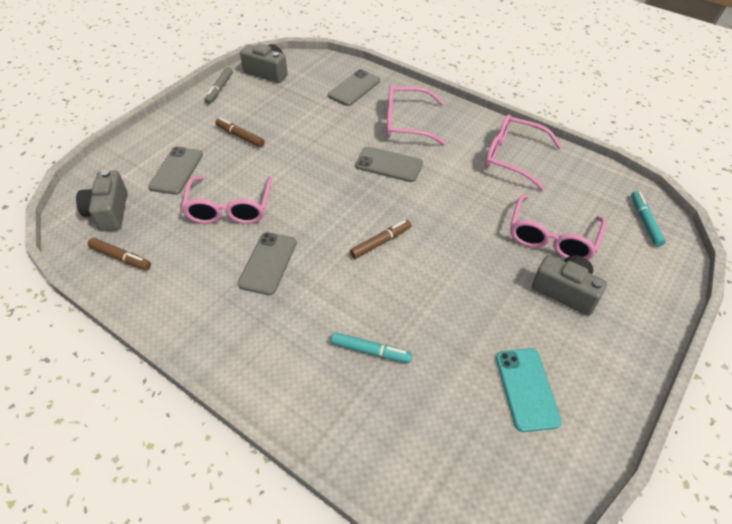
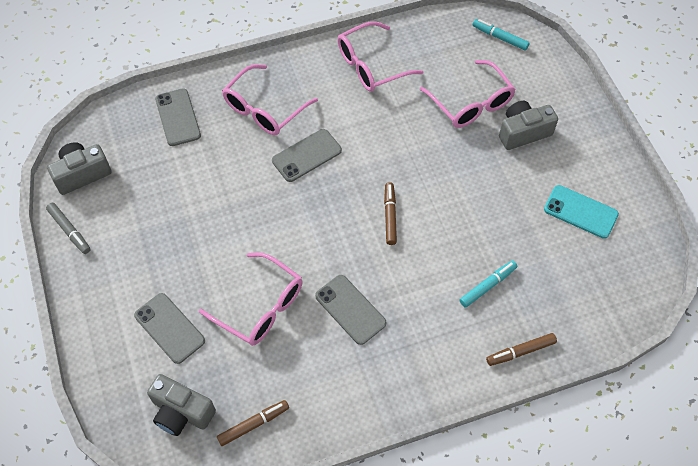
camera: 55 degrees left, 10 degrees up
(240, 136) = (165, 249): brown marker -> brown marker (520, 351)

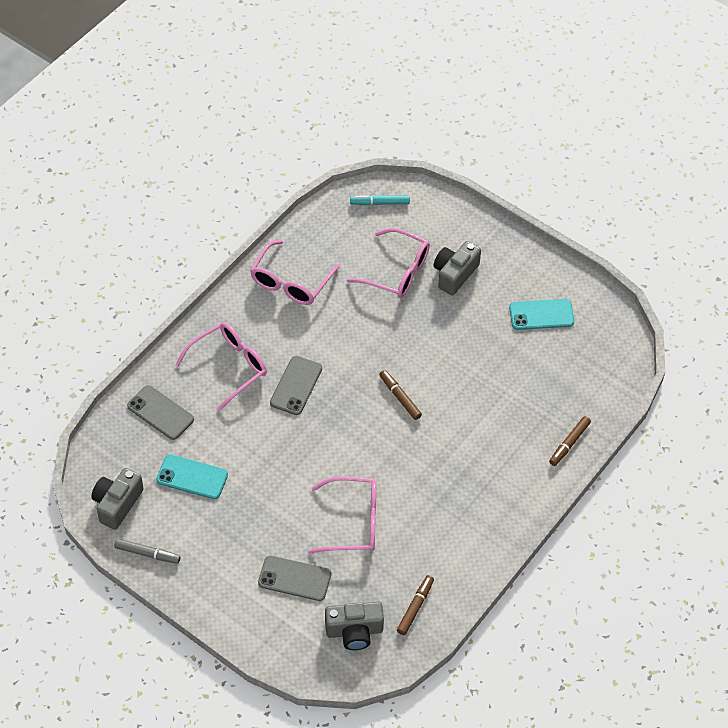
camera: 35 degrees left, 5 degrees down
(158, 186) = (192, 477): none -> turquoise phone
(264, 109) = (229, 367): pink glasses -> pink glasses turned 135 degrees counterclockwise
(350, 309) = (423, 485): grey phone -> none
(488, 286) = (512, 409): turquoise marker -> none

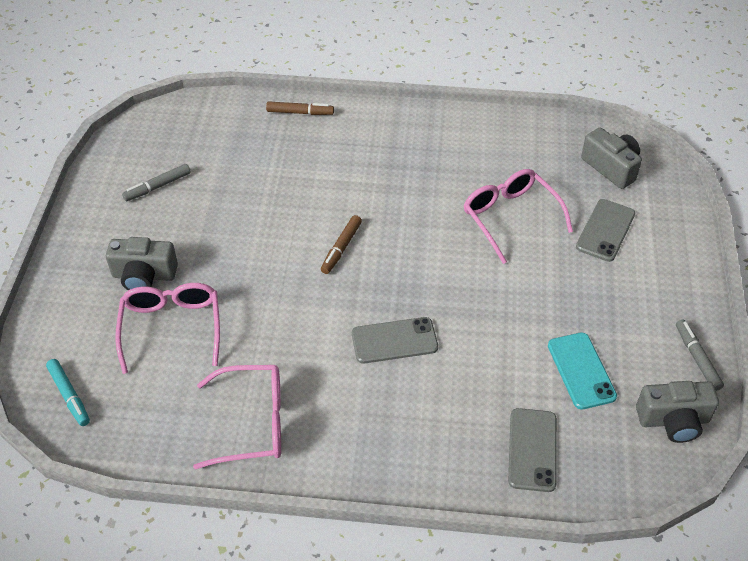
camera: 120 degrees left, 5 degrees down
(229, 367) = (418, 417): pink glasses -> none
(294, 578) = (605, 230): grey phone -> grey phone turned 45 degrees clockwise
(415, 607) = (551, 140): brown marker -> none
(541, 315) = (157, 186): turquoise phone -> grey marker

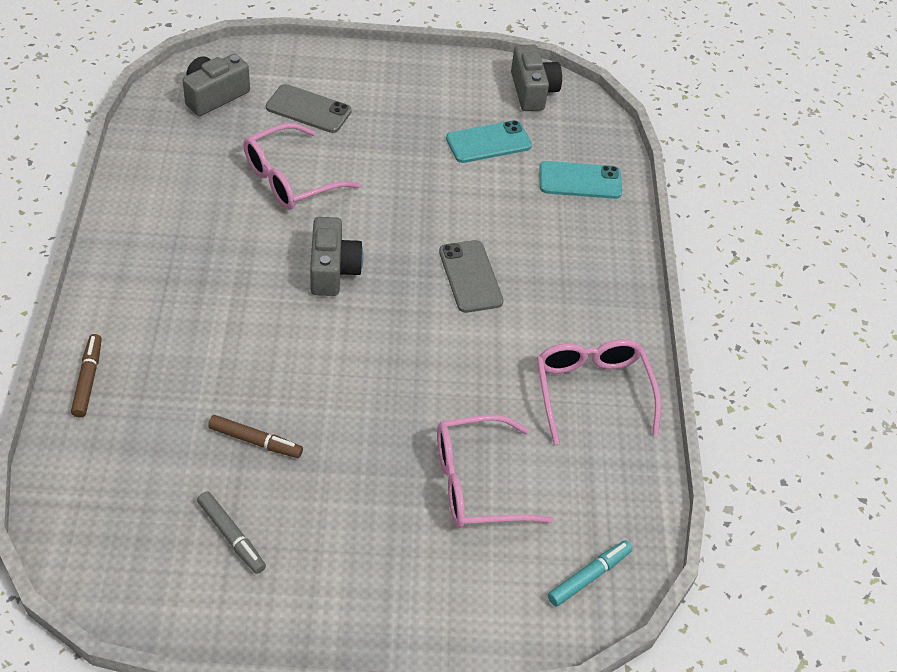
camera: 100 degrees left, 0 degrees up
(144, 276) = (397, 526): grey camera -> grey camera (333, 270)
(341, 248) = (341, 325): brown marker -> brown marker (255, 441)
(532, 450) = (580, 180): grey phone -> turquoise phone
(697, 358) = (464, 68): grey marker -> none

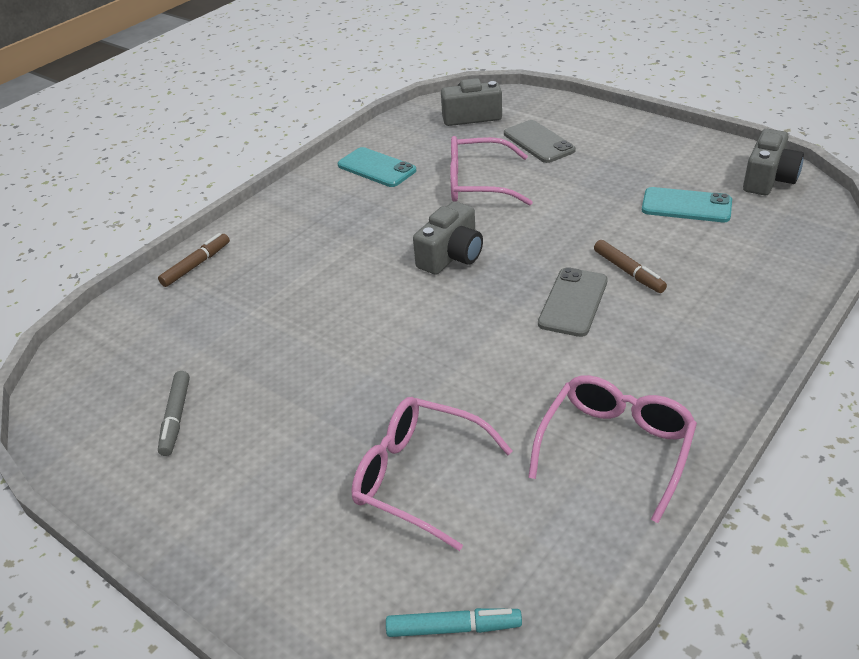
camera: 45 degrees right, 10 degrees down
(255, 441) = (265, 355): brown marker -> brown marker (628, 272)
(580, 180) = (761, 261): turquoise phone -> turquoise phone (376, 168)

